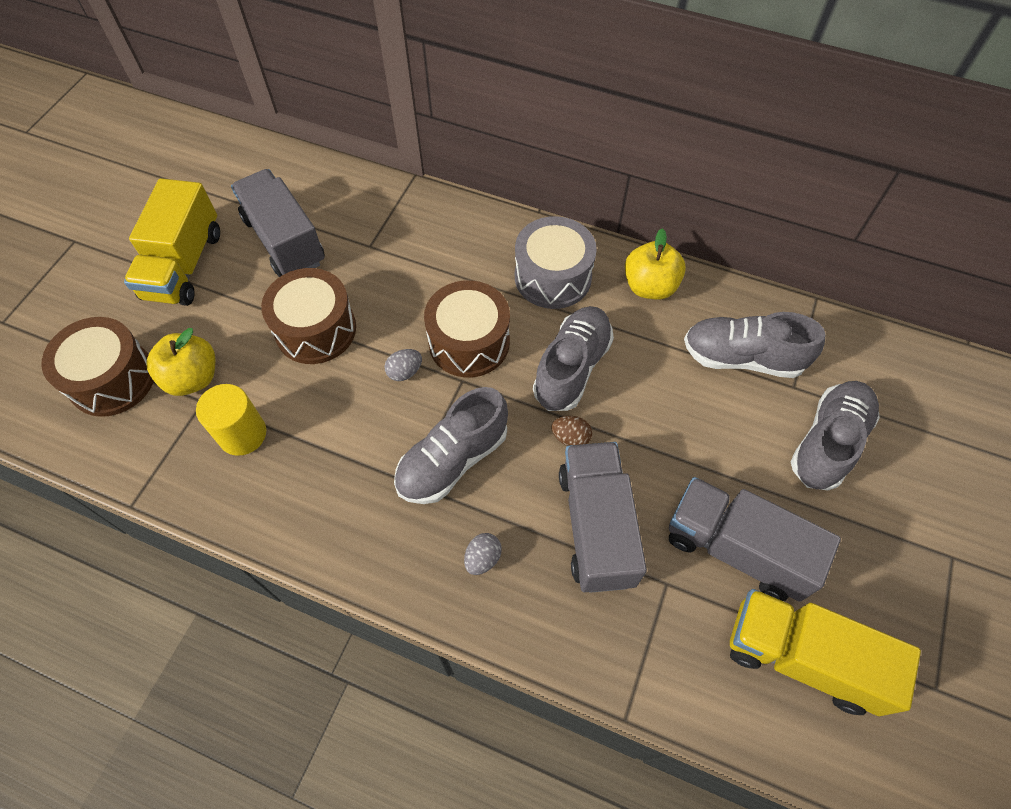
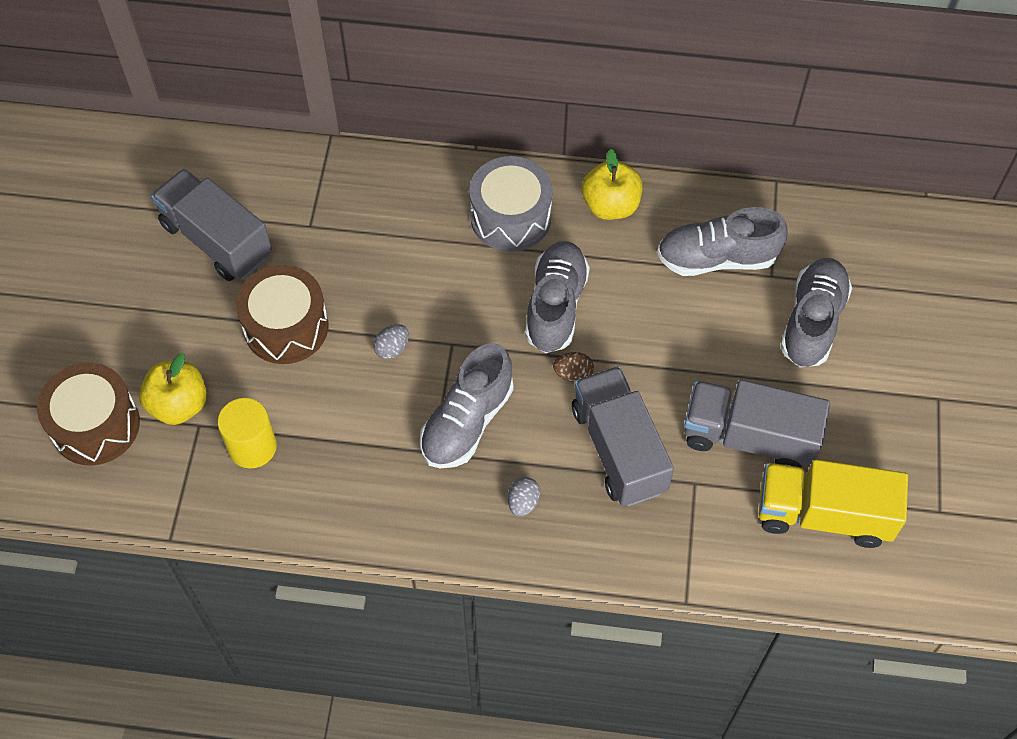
camera: 15 degrees left, 0 degrees up
(184, 265) = (118, 291): yellow truck -> none
(469, 342) = (446, 304): brown drum -> none

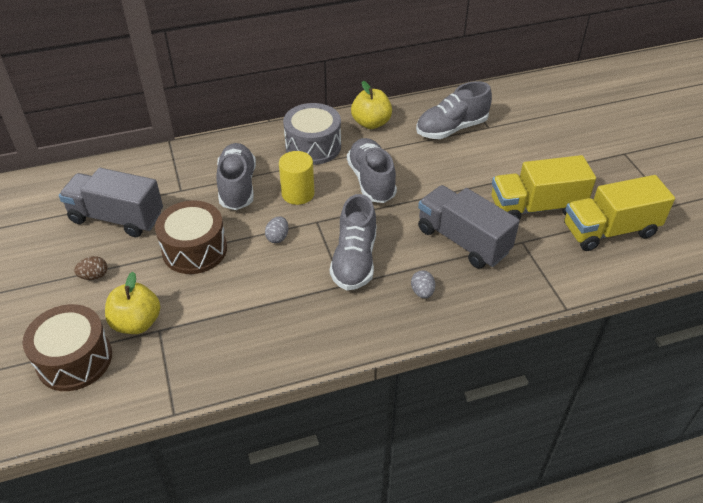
camera: 25 degrees left, 15 degrees down
(252, 447) = (208, 329): yellow cylinder -> yellow cylinder (298, 193)
(573, 374) = (406, 211): brown egg -> brown egg (94, 276)
(749, 437) = (536, 207): grey truck -> yellow truck
(812, 322) = (528, 141): grey shoe -> grey shoe (237, 187)

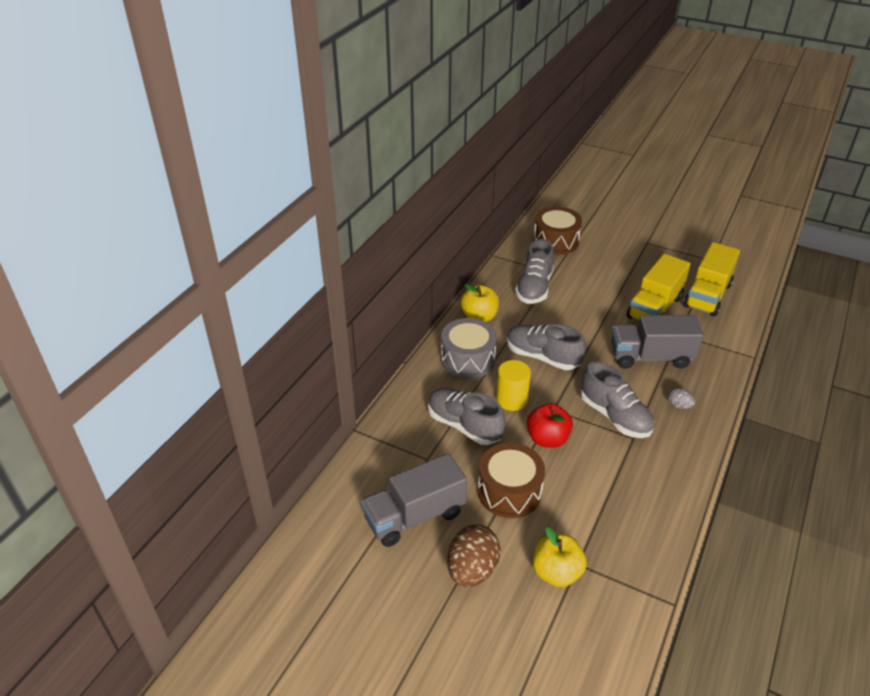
camera: 45 degrees left, 5 degrees down
(74, 359) = (559, 635): brown drum -> brown drum (556, 241)
(94, 276) = (472, 570): brown egg -> brown egg, size x2.04
(277, 237) = (547, 439): grey egg -> red apple

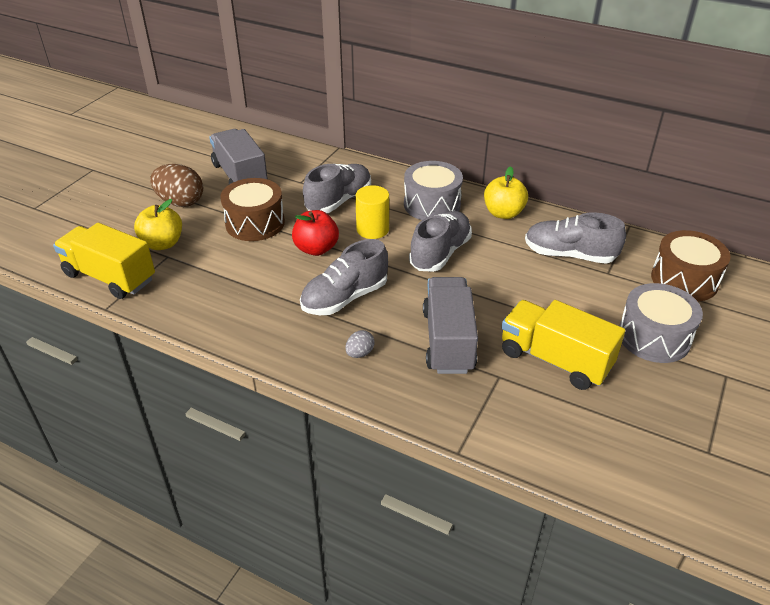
camera: 90 degrees right, 0 degrees up
(619, 263) = (654, 337): none -> grey drum
(707, 295) = (600, 425): yellow truck -> yellow truck (110, 277)

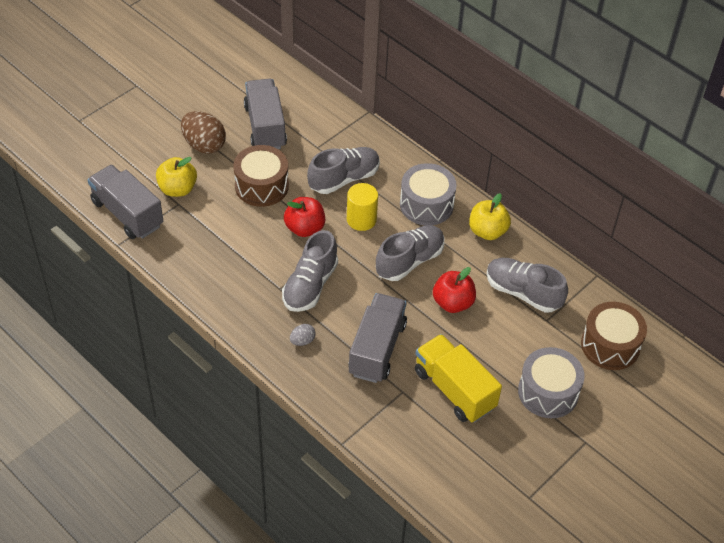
camera: 15 degrees right, 10 degrees up
(110, 277) = (127, 214): yellow truck -> grey truck
(345, 298) = (310, 285): grey shoe -> grey shoe turned 45 degrees counterclockwise
(505, 279) = (453, 303): none -> red apple

